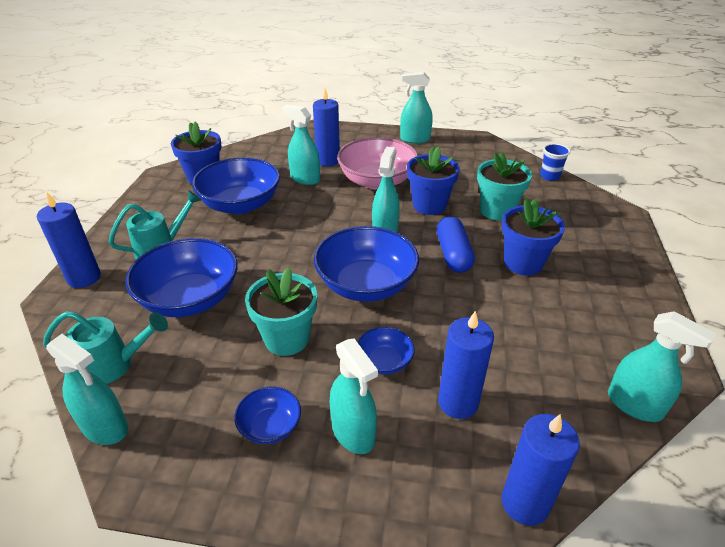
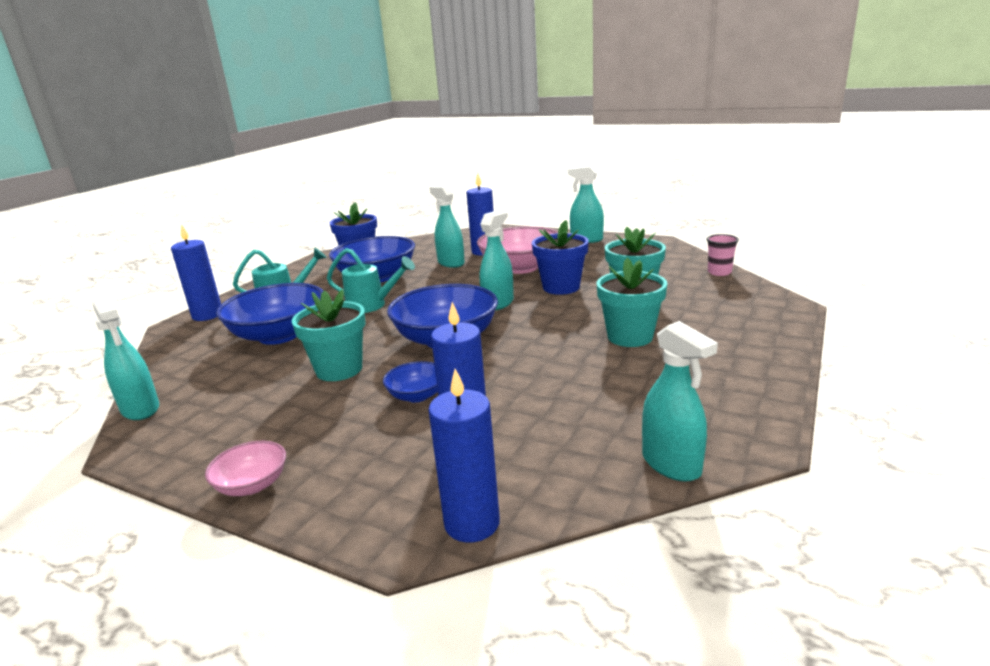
camera: 20 degrees right, 15 degrees down
(114, 365) = (182, 371): turquoise watering can -> turquoise watering can (371, 305)
(270, 426) = (272, 427): blue bowl -> none
(301, 504) = (252, 485): none -> pink bowl
(353, 432) = (343, 442): turquoise spray bottle -> none
(453, 254) = (556, 324): blue capsule -> none
(523, 263) = (630, 337): blue flower pot -> turquoise flower pot
(550, 176) = (719, 272): blue cup -> pink cup

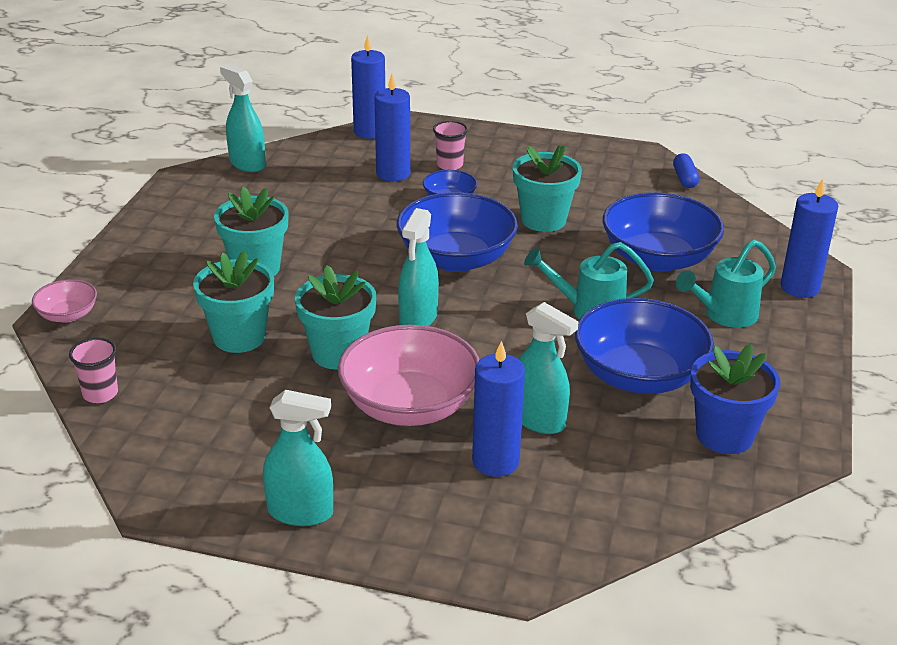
camera: 165 degrees right, 10 degrees up
(140, 409) = (684, 179): turquoise spray bottle -> blue capsule
(252, 485) = (522, 140): pink bowl -> pink bowl (68, 315)
(386, 444) = (449, 165): none -> pink cup
(561, 287) = (338, 353): blue flower pot -> turquoise flower pot

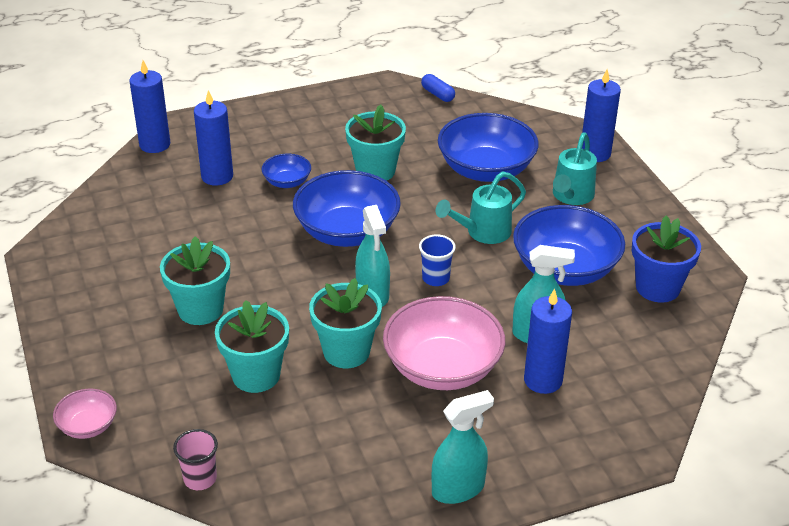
camera: 35 degrees left, 5 degrees up
(247, 164) = (82, 217): turquoise spray bottle -> none
(449, 165) = (254, 150): pink cup -> none
(494, 329) = (435, 278): none -> blue cup

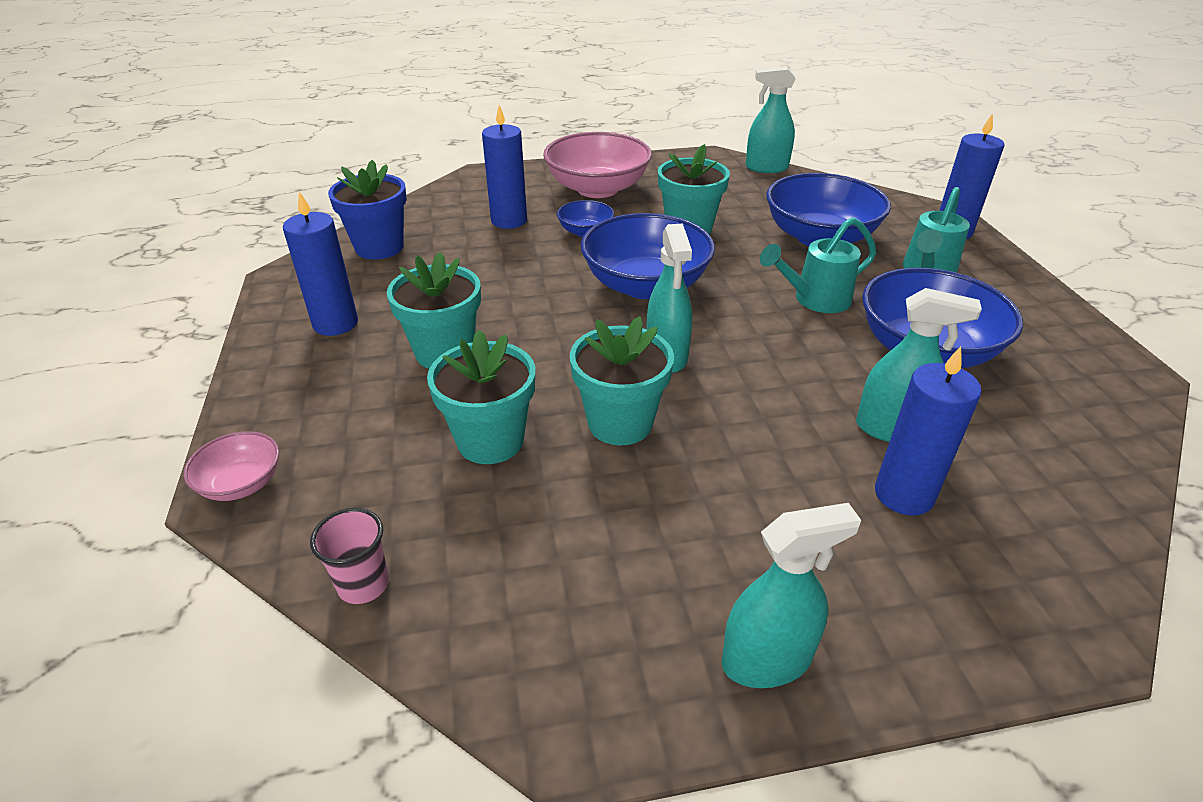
camera: 10 degrees right, 0 degrees up
(155, 144) = (452, 189): blue candle -> blue candle (335, 323)
(435, 278) = (751, 345): blue cup -> none
(437, 94) = (766, 168): blue capsule -> turquoise spray bottle
(442, 368) = (753, 459): pink bowl -> pink bowl (597, 189)
(657, 287) = (1061, 385): blue flower pot -> blue flower pot (379, 247)

